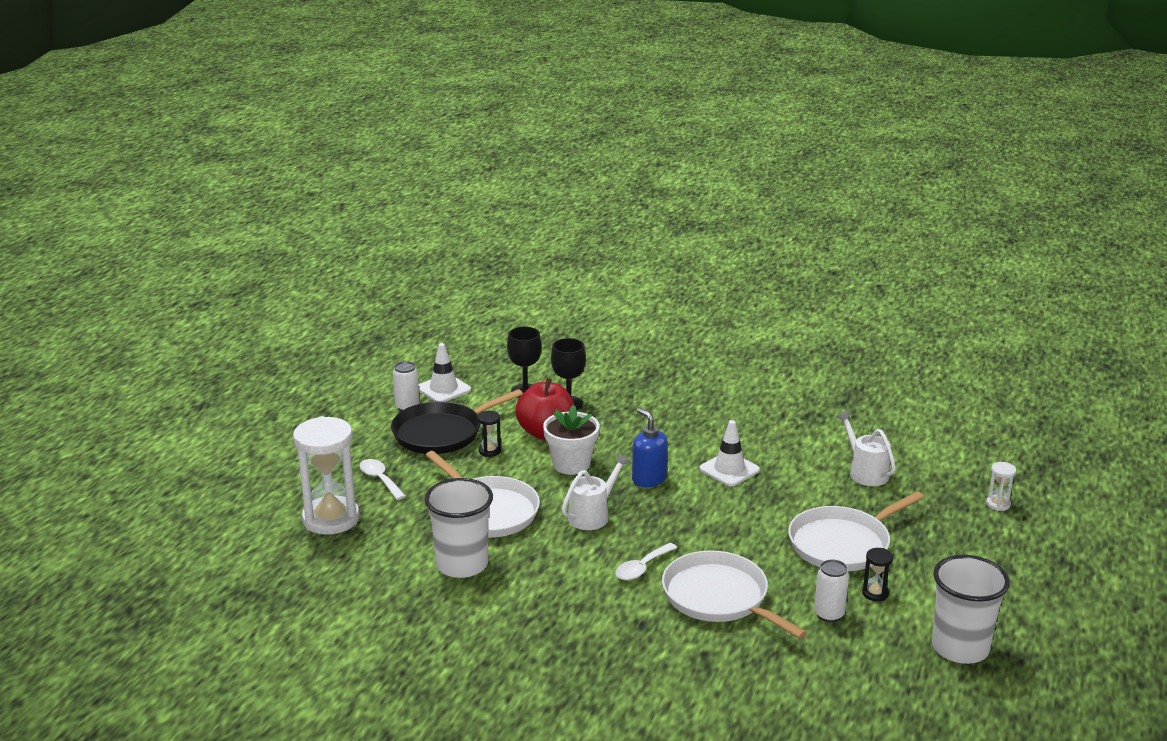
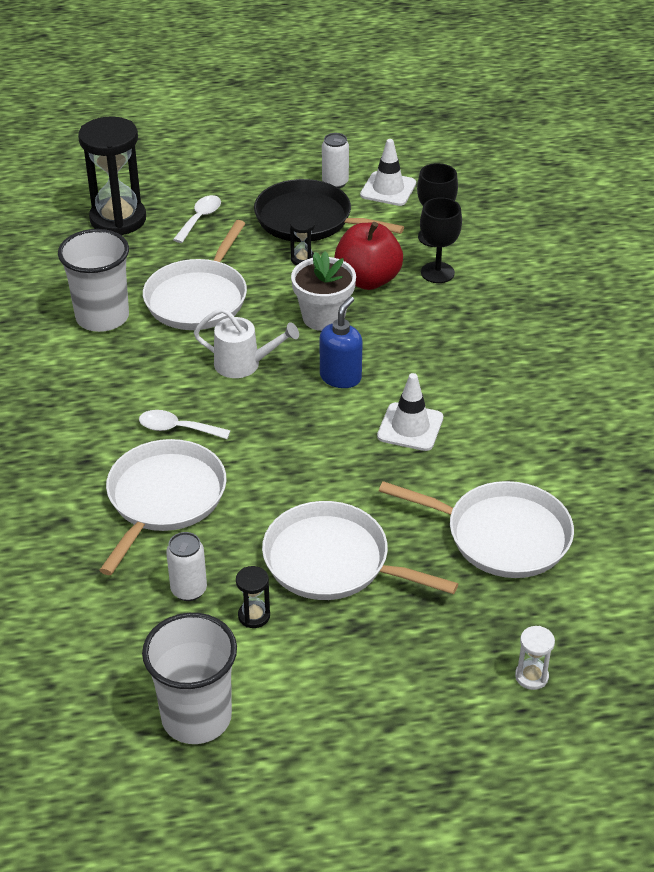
camera: 60 degrees right, 15 degrees up
(331, 519) = (118, 219): white hourglass -> black hourglass
(865, 472) = (501, 535): white watering can -> white pan

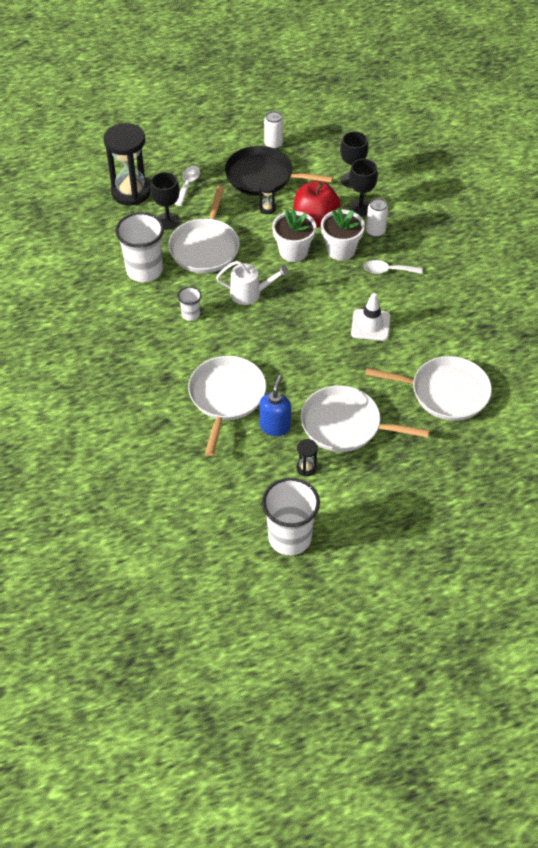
camera: 10 degrees left, 10 degrees up
(149, 381) = (191, 314): none -> white cup
(157, 260) = (168, 221): none -> black goblet
(177, 428) = (220, 346): white spoon -> white spoon (388, 270)
(189, 590) = (261, 457): white can -> white can (375, 232)
(340, 377) = (316, 295): blue soap dispenser -> blue soap dispenser (275, 426)
(388, 189) = (311, 145): white traffic cone -> none
(393, 323) = (340, 250): none -> white flower pot
(531, 676) = (483, 482): white hourglass -> none

